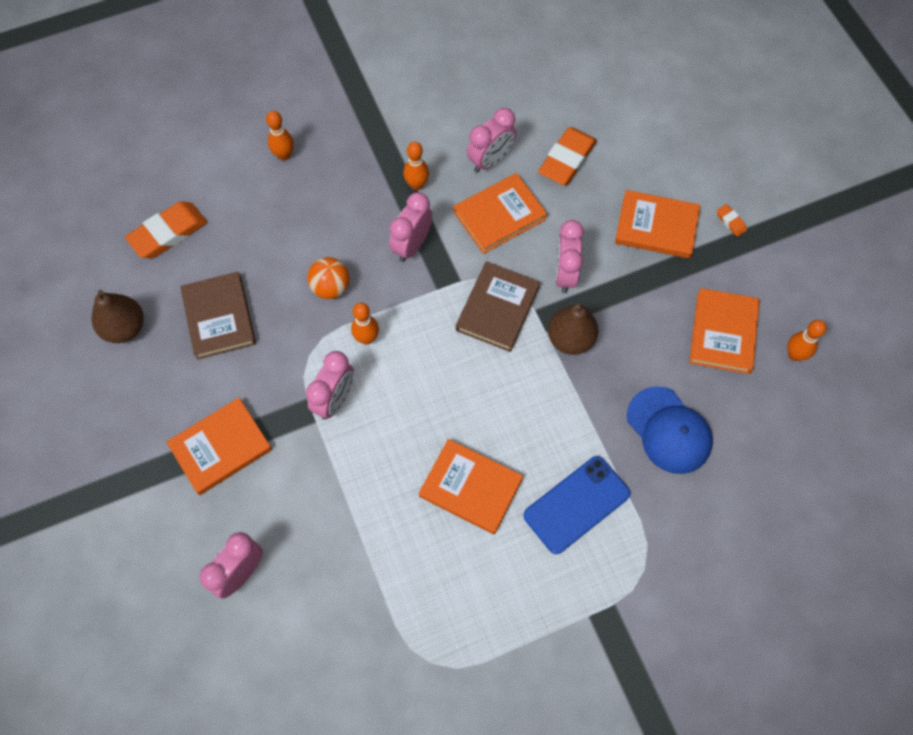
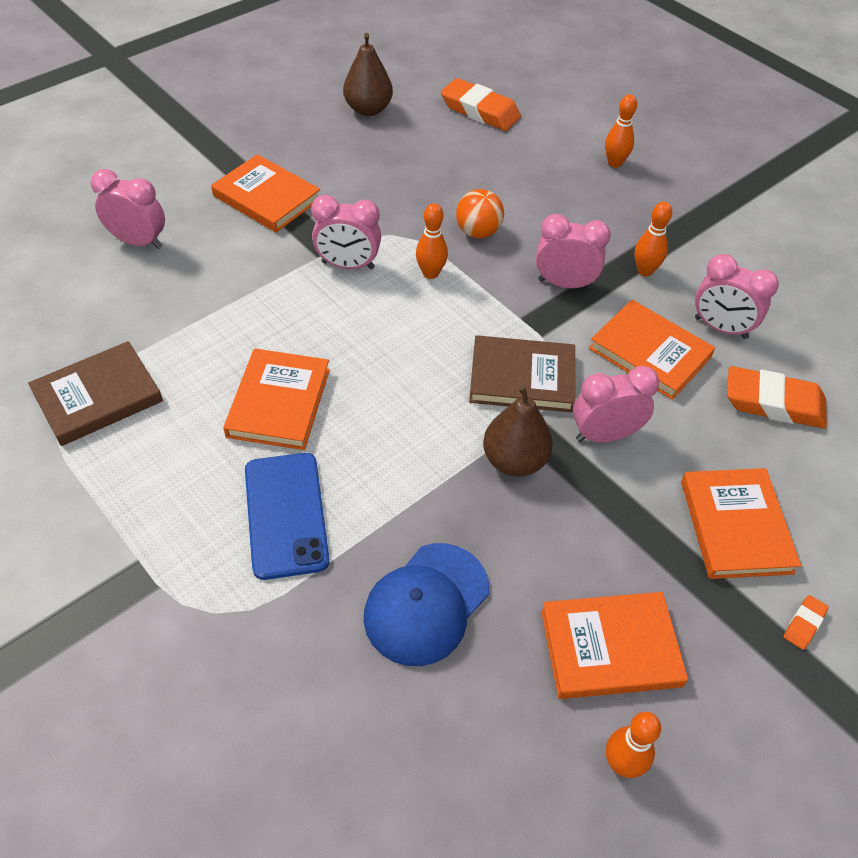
camera: 70 degrees right, 15 degrees down
(219, 317) = (406, 163): brown book -> brown book (98, 397)
(576, 504) = (286, 515): blue phone -> blue phone turned 45 degrees clockwise

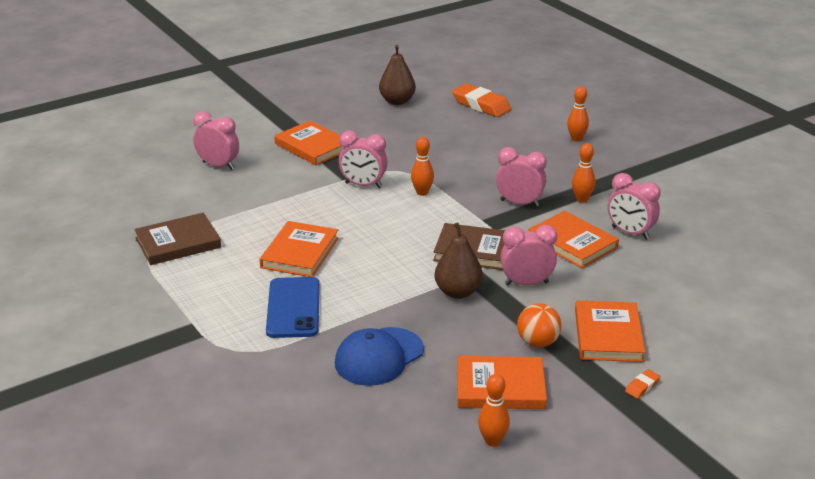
camera: 10 degrees right, 20 degrees down
(478, 232) = (462, 172): orange ball -> orange ball (537, 342)
(773, 403) = (657, 275): orange eraser -> none

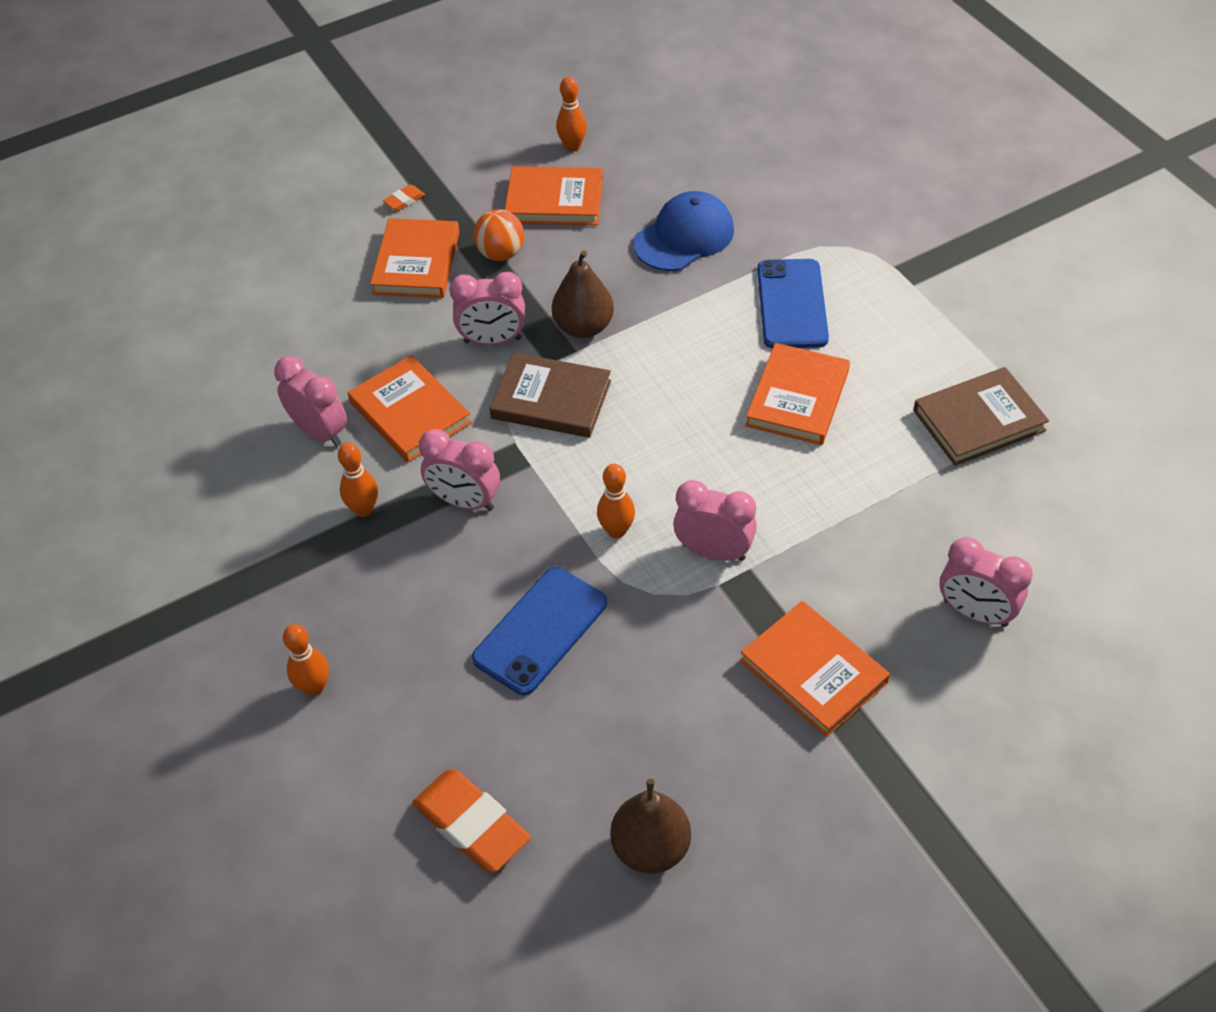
camera: 175 degrees left, 20 degrees up
(461, 157) = (540, 630): none -> blue phone

